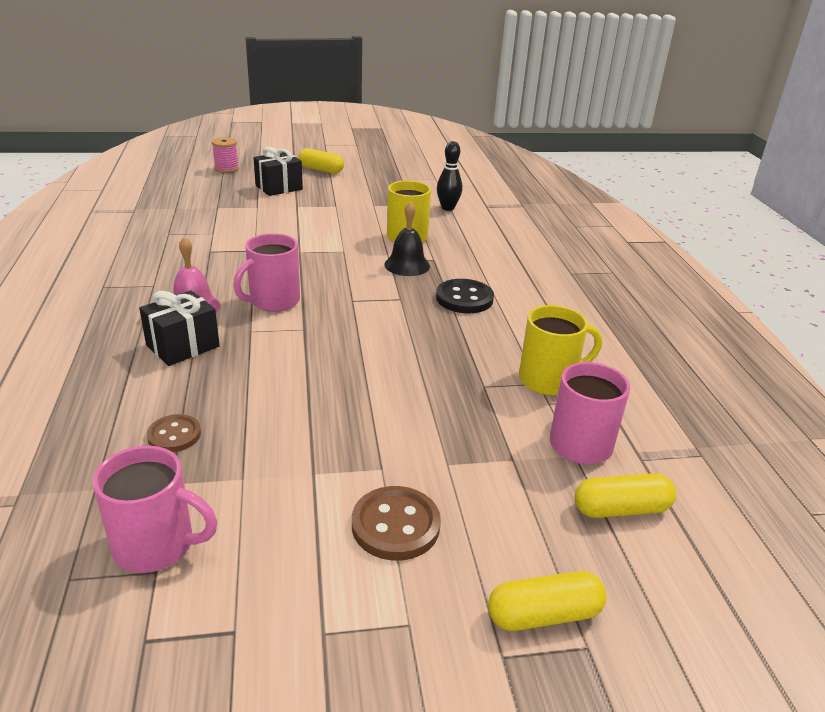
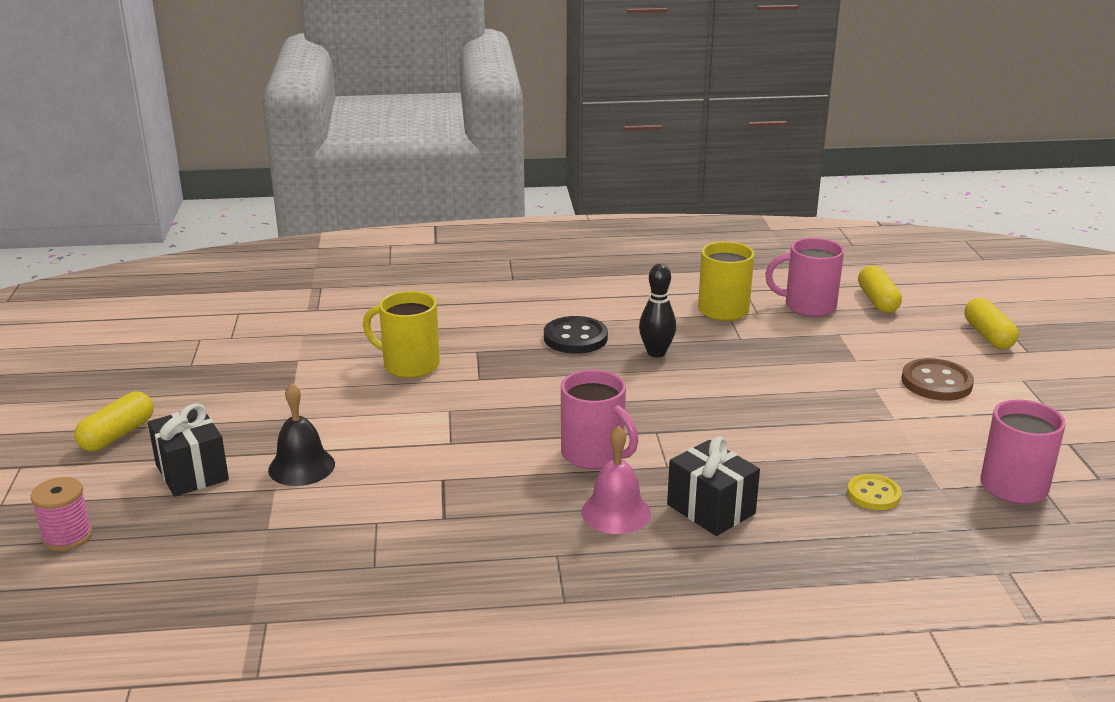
camera: 85 degrees left, 5 degrees down
(174, 435) = (873, 494): brown button -> yellow button
(407, 265) = (493, 367): black bell -> black bell (301, 466)
(447, 208) = (316, 335): black bowling pin -> black bowling pin (656, 353)

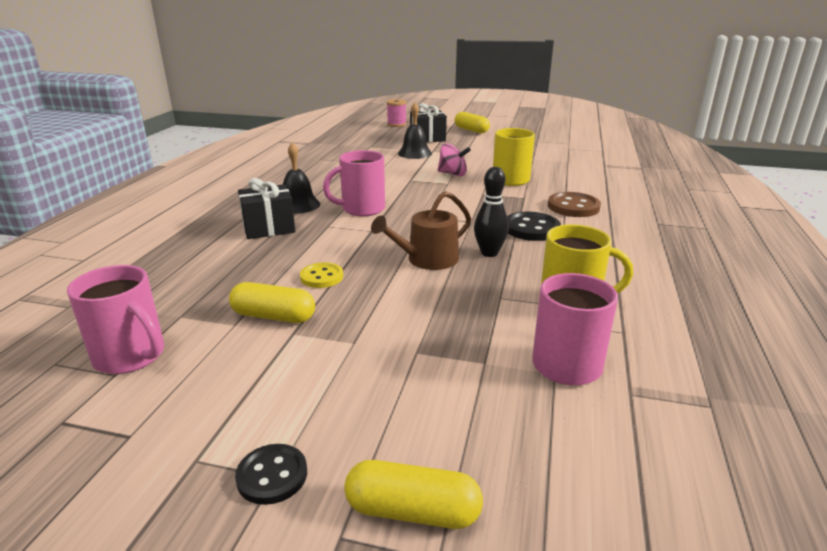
camera: 110 degrees right, 0 degrees up
(405, 412) = (453, 174): none -> pink spinning top
(616, 512) = (298, 205): pink bell -> black bell
(701, 382) = (427, 260): none -> brown watering can
(873, 494) = (211, 284): yellow button -> yellow button (321, 277)
(877, 301) = (573, 434): yellow capsule -> yellow capsule (273, 316)
(936, 382) = (329, 390): brown button -> brown button (573, 207)
(1023, 380) = (272, 475): none -> black button

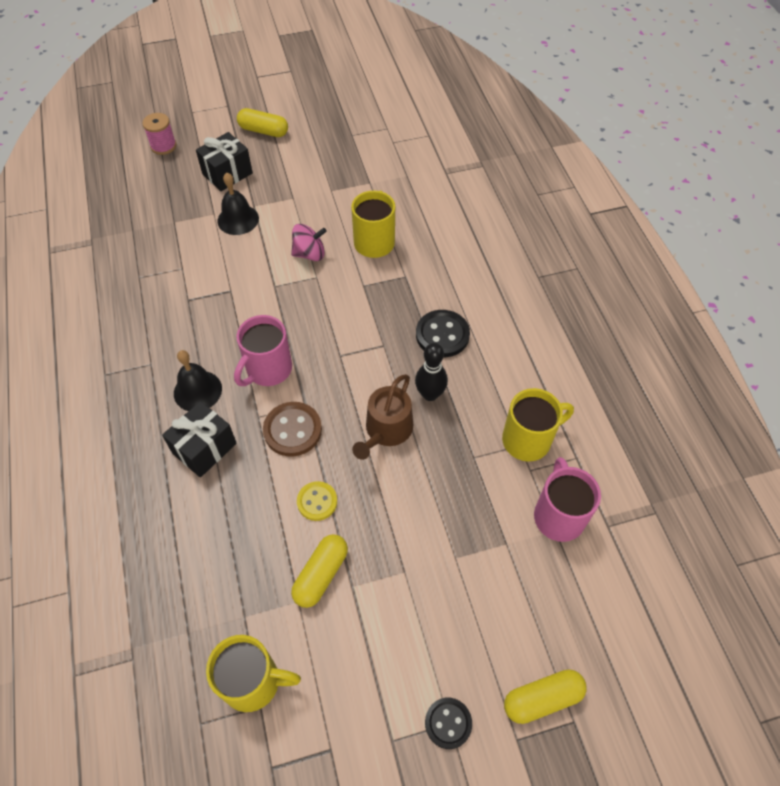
camera: 30 degrees left, 30 degrees up
(131, 356) = (253, 682): pink mug -> yellow mug
(273, 316) = (321, 574): yellow capsule -> yellow capsule turned 45 degrees counterclockwise
(573, 207) = (458, 276): brown button -> brown button (292, 430)

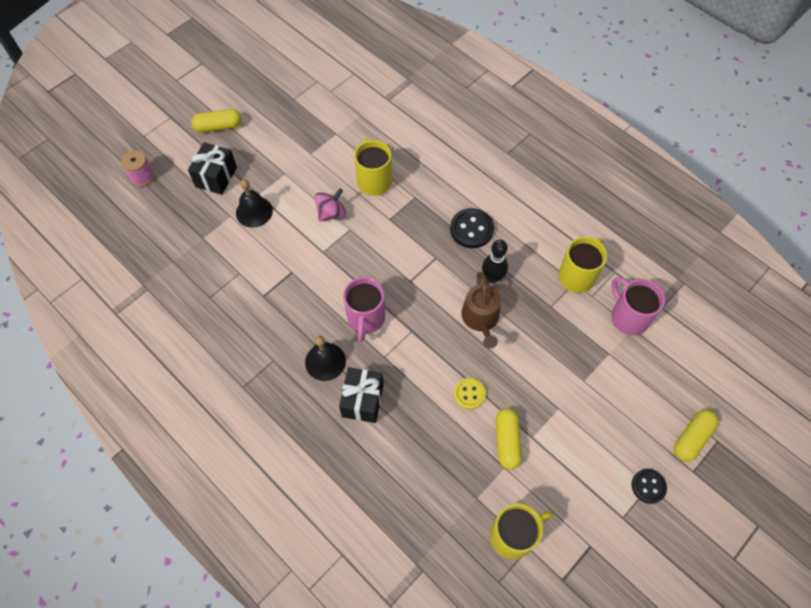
camera: 30 degrees left, 5 degrees up
(292, 430) = (416, 353): brown button -> none

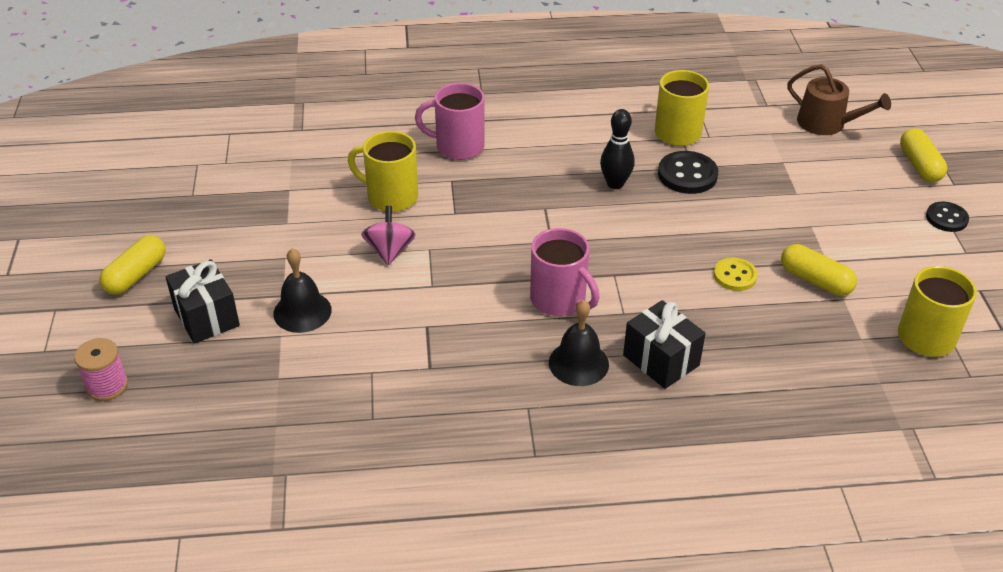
camera: 50 degrees left, 20 degrees down
(471, 229) = (541, 165): black button -> black button (687, 175)
(481, 319) = (655, 219): brown watering can -> brown watering can (827, 124)
(628, 317) = (756, 128): pink mug -> pink mug (458, 146)

